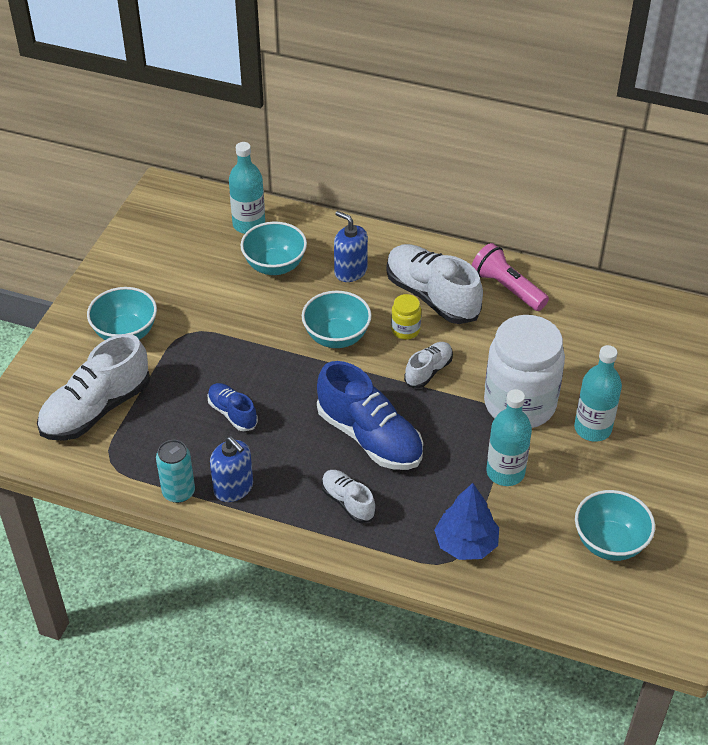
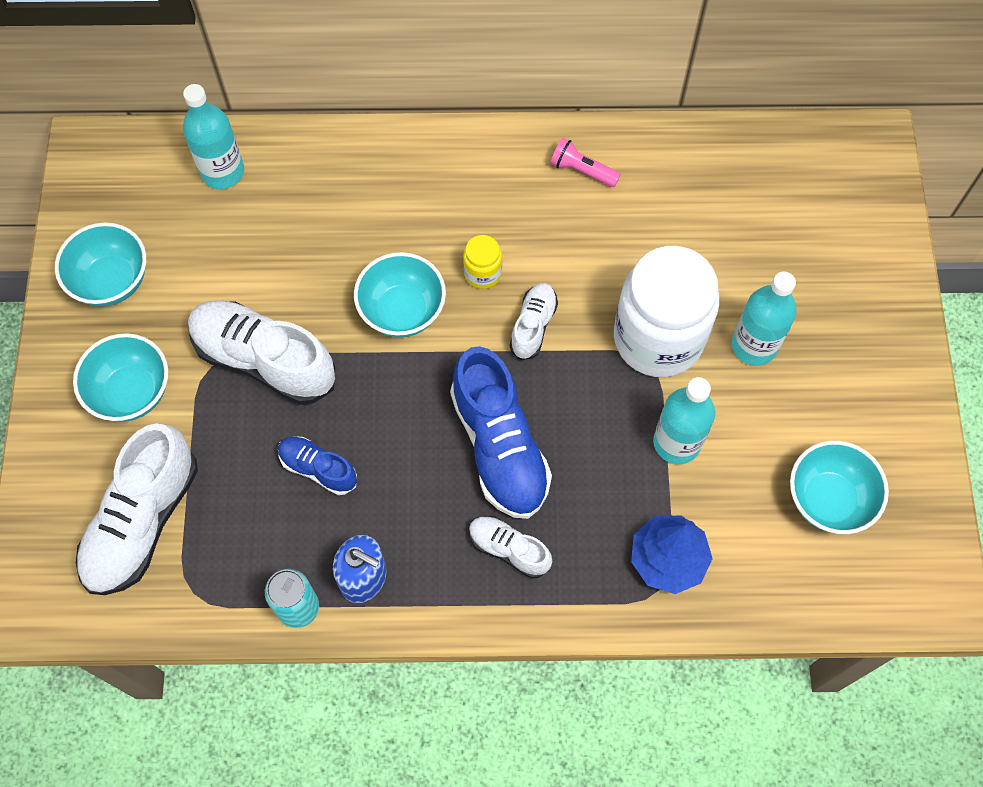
camera: 20 degrees left, 20 degrees up
(275, 266) = (282, 226): turquoise bowl -> turquoise bowl (112, 281)
(350, 271) = (380, 204): blue soap dispenser -> none
(370, 437) = (499, 447): blue shoe -> blue shoe turned 45 degrees clockwise
(432, 296) = (495, 212): white shoe -> white shoe (264, 360)
(507, 288) = (582, 170): pink flashlight -> pink flashlight, size x0.65

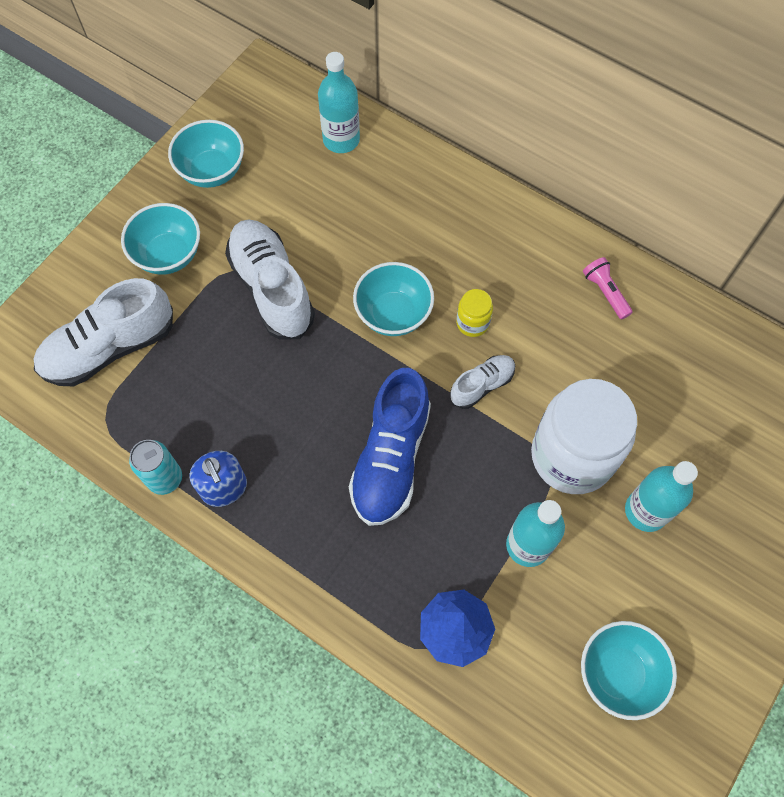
camera: 35 degrees right, 0 degrees up
(318, 468) = (251, 389): blue shoe -> none
(509, 549) = (341, 539): white shoe -> none

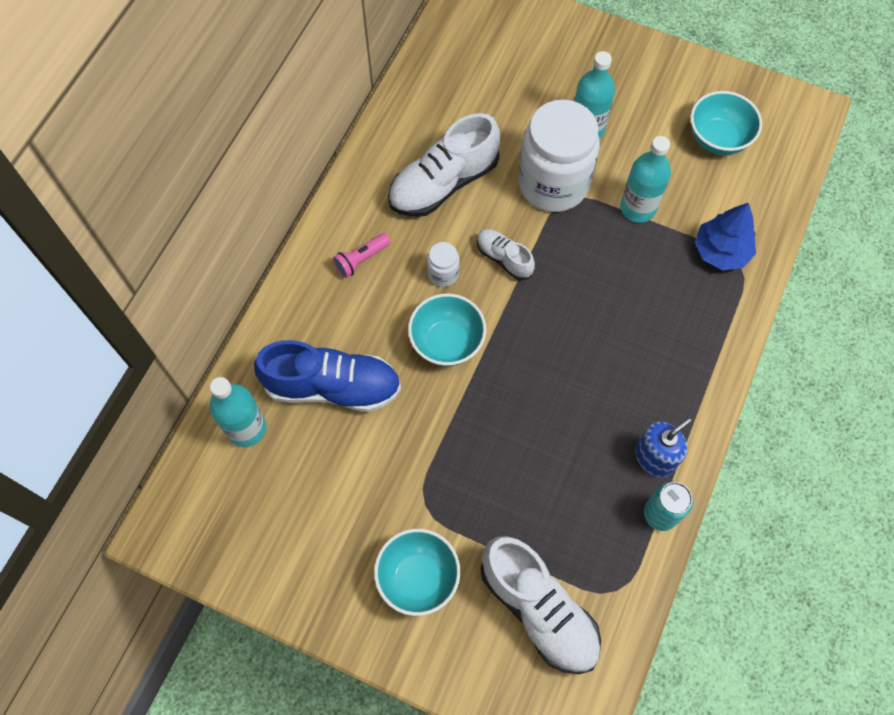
camera: 100 degrees left, 0 degrees up
(212, 171) = (304, 557): turquoise bowl -> none
(272, 288) = (439, 461): white shoe -> white shoe (443, 183)
(391, 458) = (590, 321): blue shoe -> blue shoe (333, 387)
(472, 323) = (443, 274): yellow jar -> white jar
(605, 292) = (392, 171): pink flashlight -> pink flashlight (361, 259)

